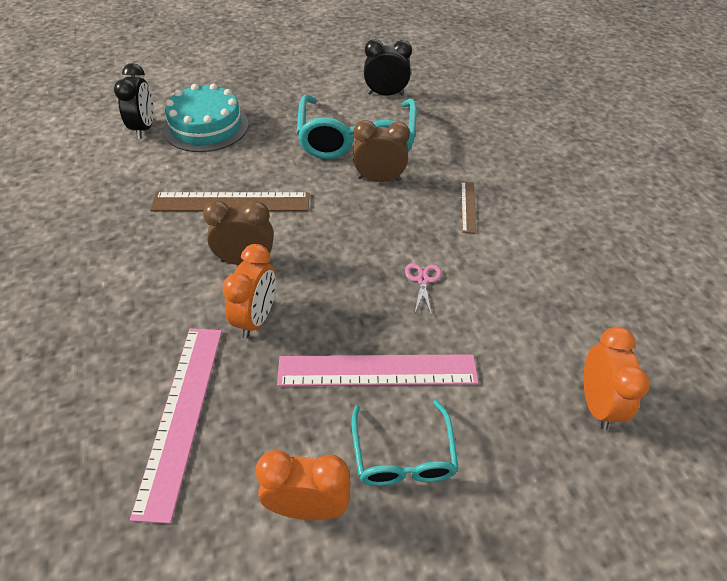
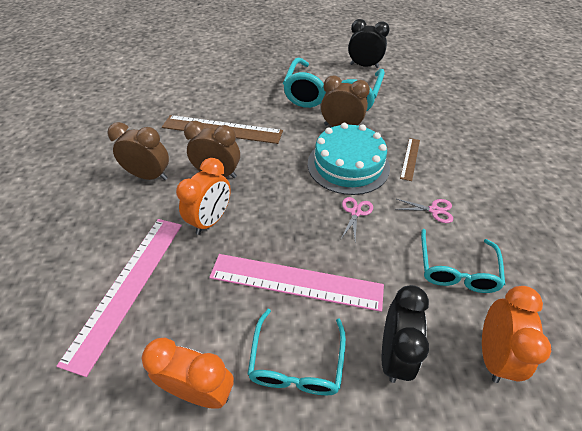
camera: 15 degrees right, 0 degrees up
(144, 128) = (178, 70): black clock -> black clock (394, 354)
(158, 277) = (149, 176): none -> brown clock
(206, 127) = (222, 74): turquoise cake -> turquoise cake (348, 165)
(507, 263) = (434, 210): none -> pink scissors
(544, 324) = (456, 269): none -> turquoise glasses

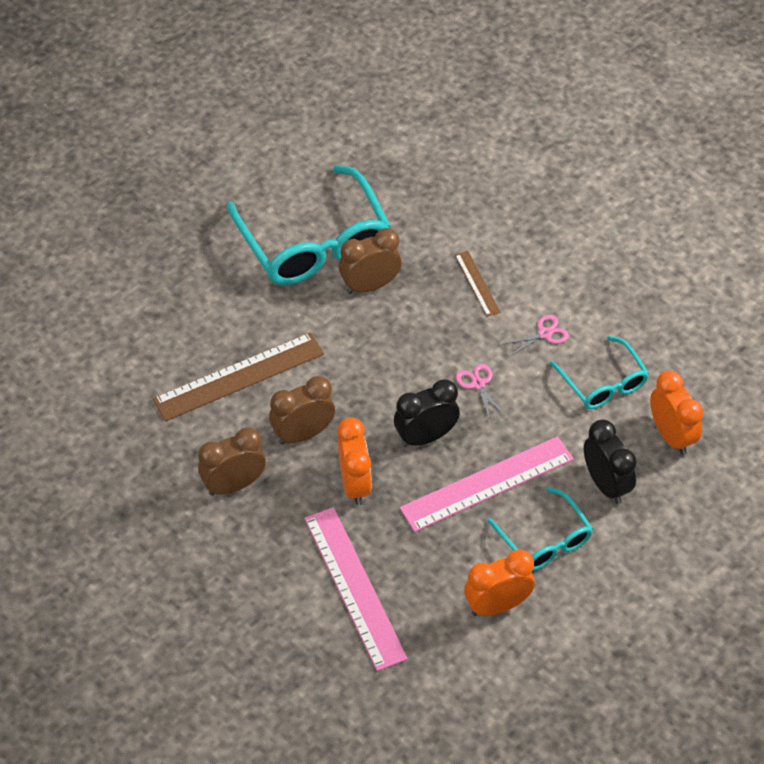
camera: 40 degrees left, 5 degrees up
(348, 165) = (423, 333): turquoise cake -> none
(364, 66) = (304, 160): black clock -> black clock (425, 437)

